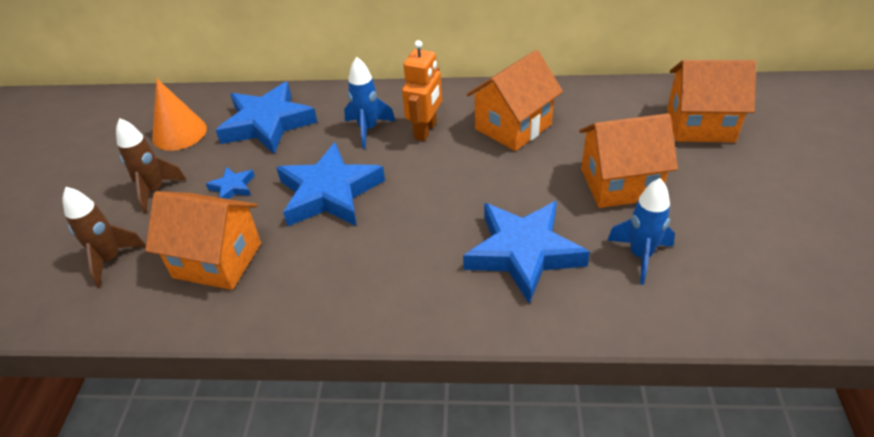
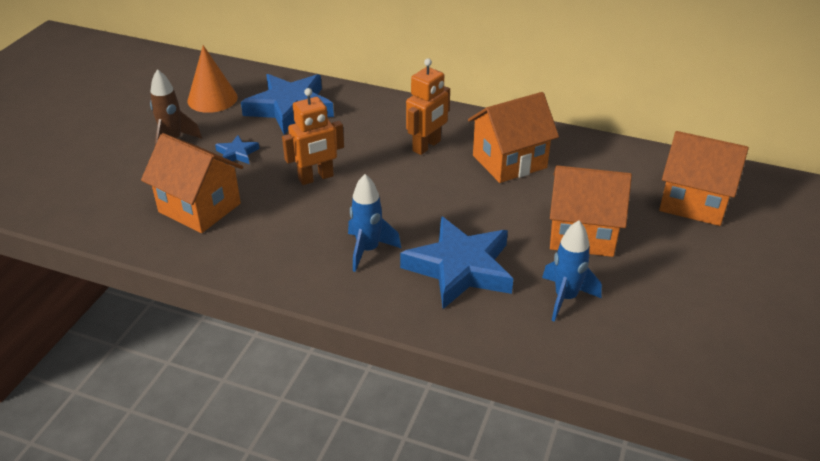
camera: 15 degrees right, 5 degrees down
(111, 259) = (117, 186): brown rocket -> none
(329, 193) = (316, 178): blue star -> orange robot
(368, 129) = (375, 133): blue rocket -> blue rocket (368, 250)

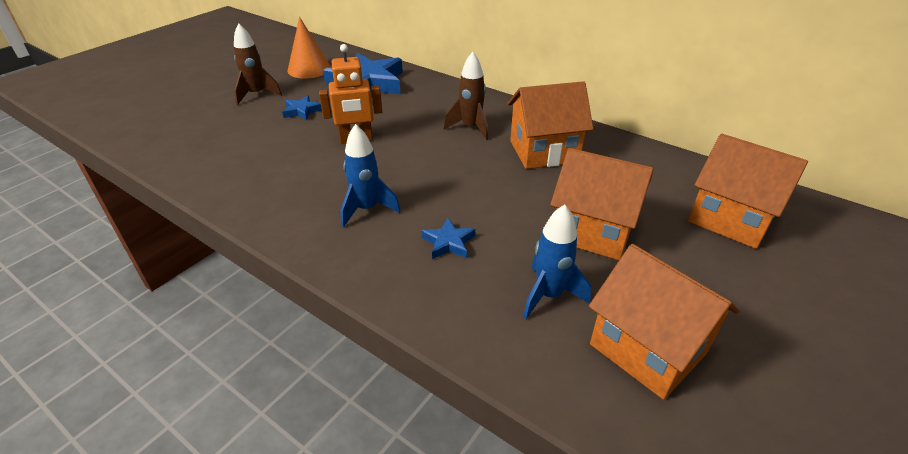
camera: 15 degrees right, 0 degrees up
(199, 208) = (242, 148): orange house -> orange house (647, 348)
(427, 146) = (470, 127): orange robot -> brown rocket
(460, 268) = (448, 242): blue star -> blue star, size x0.45

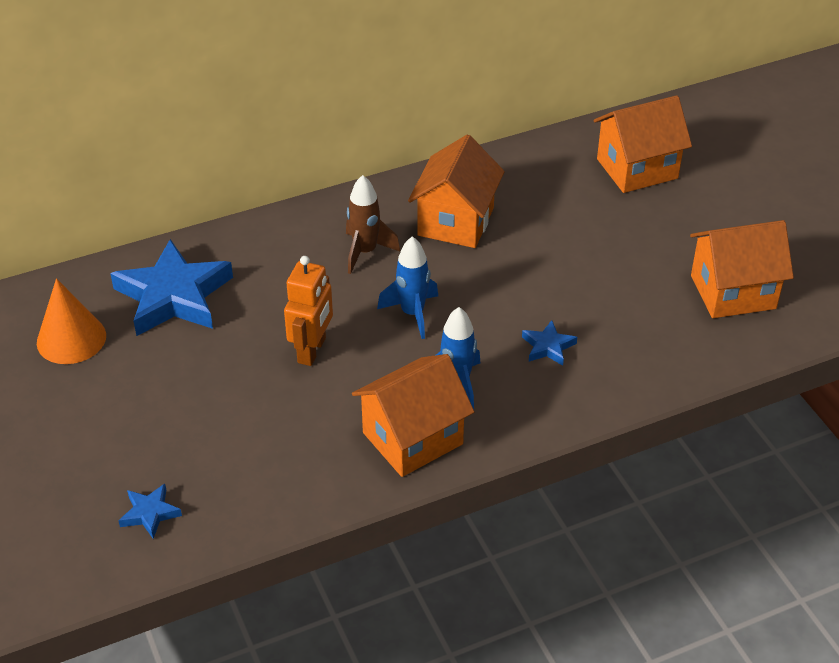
camera: 60 degrees left, 5 degrees up
(257, 94) = (105, 411): brown rocket -> none
(302, 111) = (196, 378): blue star -> blue star (150, 513)
(549, 295) = (651, 315): blue rocket -> blue rocket (412, 313)
(593, 231) = (596, 252): orange house -> orange house (412, 438)

